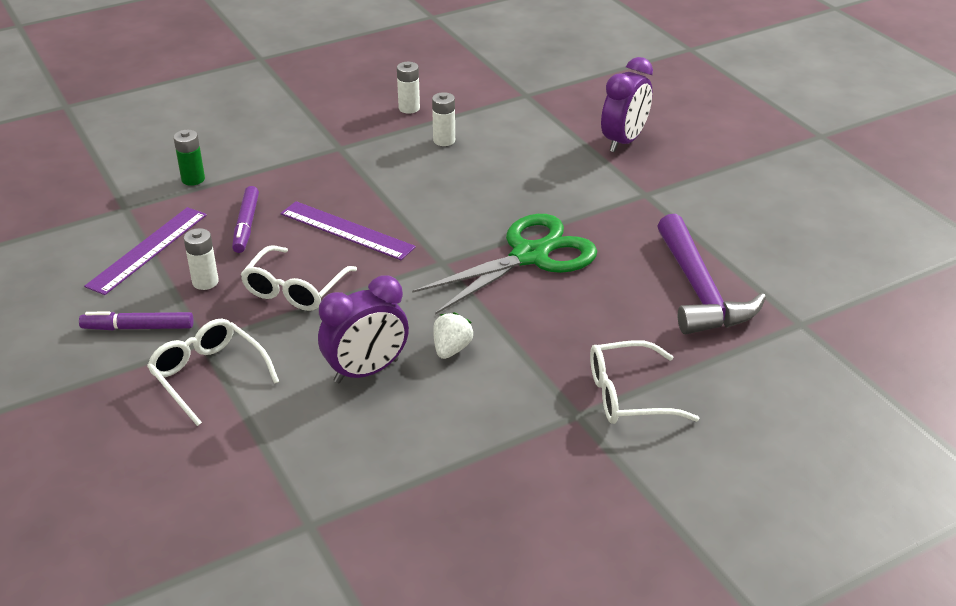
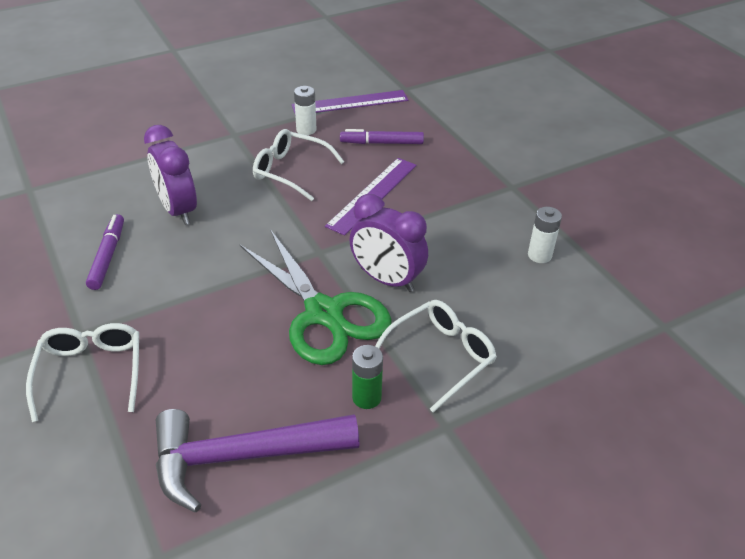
camera: 90 degrees right, 5 degrees up
(138, 328) = (256, 107): purple marker -> purple marker (107, 256)
(148, 249) = (350, 103): purple ruler -> purple ruler turned 45 degrees counterclockwise
(193, 179) = (448, 114): green battery -> green battery (366, 397)
(208, 375) = (196, 139): white glasses -> white glasses (440, 356)
(409, 108) = (601, 230): white battery -> none
(451, 349) = (192, 256): white strawberry -> none
(624, 141) = (572, 417): purple clock -> purple clock (387, 279)

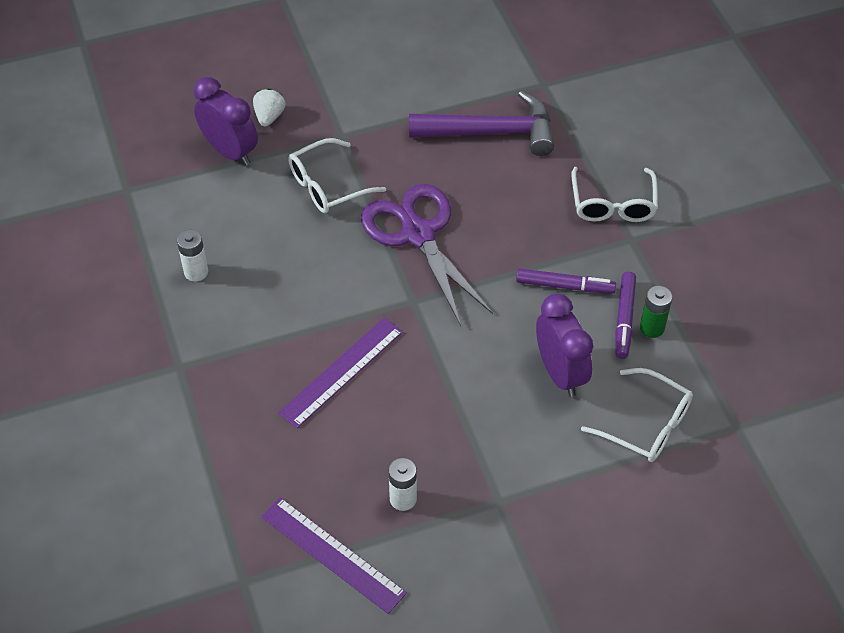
camera: 170 degrees left, 10 degrees up
(291, 171) = (431, 421): white glasses -> white glasses (646, 425)
(323, 313) = (418, 234): green scissors -> purple scissors
(350, 103) = (332, 554): purple ruler -> purple ruler turned 45 degrees clockwise
(366, 397) = (395, 161): green battery -> green battery (652, 328)
(381, 143) = (309, 460): purple marker -> purple marker (564, 286)
(387, 279) = (353, 262): purple clock -> purple clock (230, 151)
(552, 443) = (269, 117): none -> white strawberry

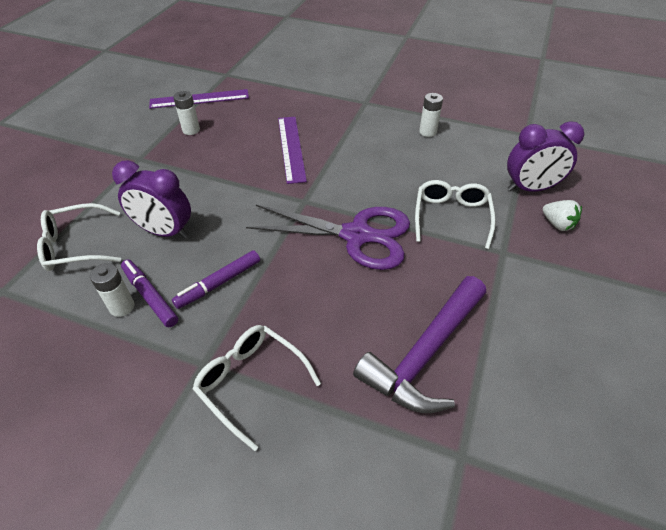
camera: 130 degrees right, 5 degrees down
(652, 328) = (122, 307): green battery -> white battery

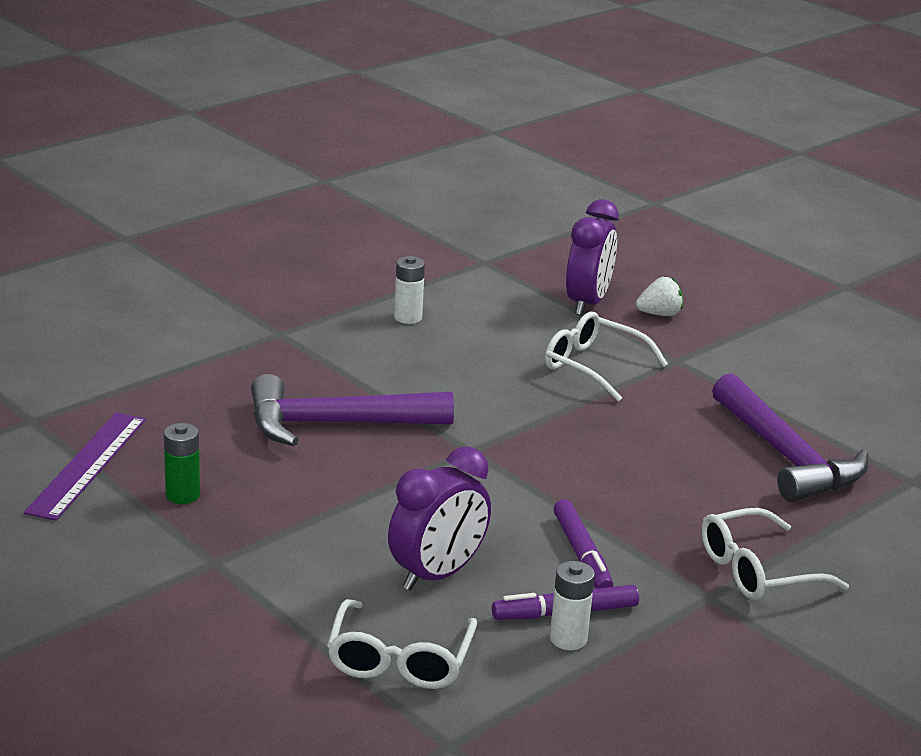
camera: 65 degrees left, 20 degrees down
(191, 130) = (182, 495): white battery -> green battery
(291, 148) = (335, 424): purple ruler -> purple hammer
(356, 235) = (573, 435): purple scissors -> none

